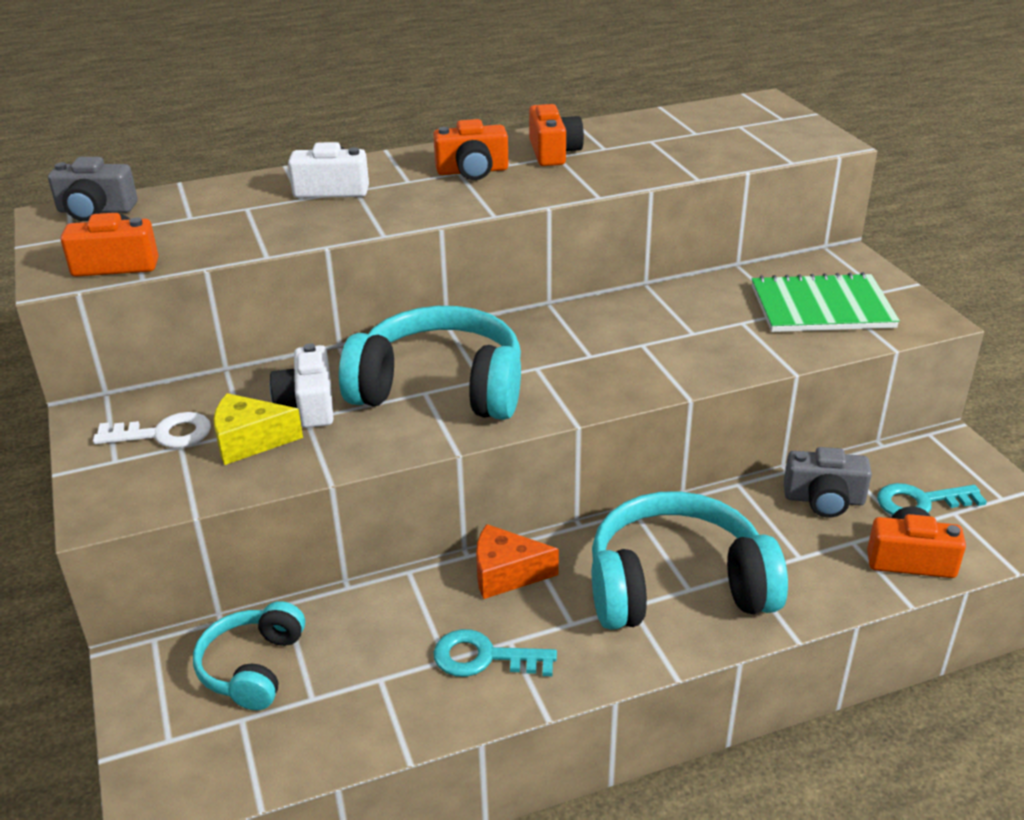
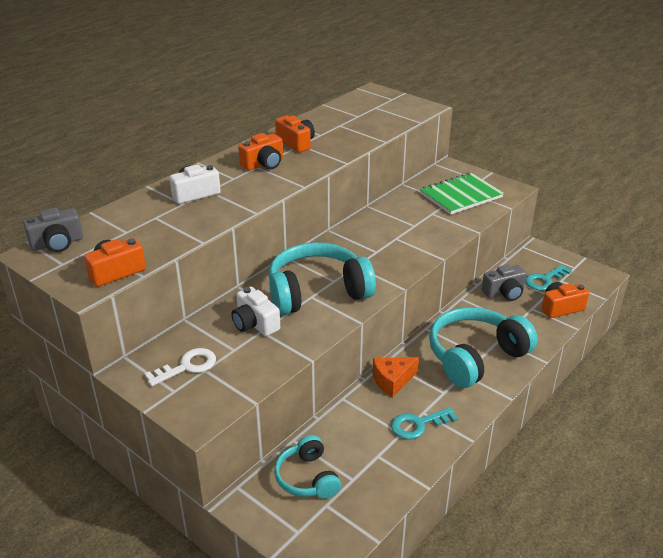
camera: 30 degrees left, 0 degrees up
(249, 441) = (243, 353): yellow cheese -> none

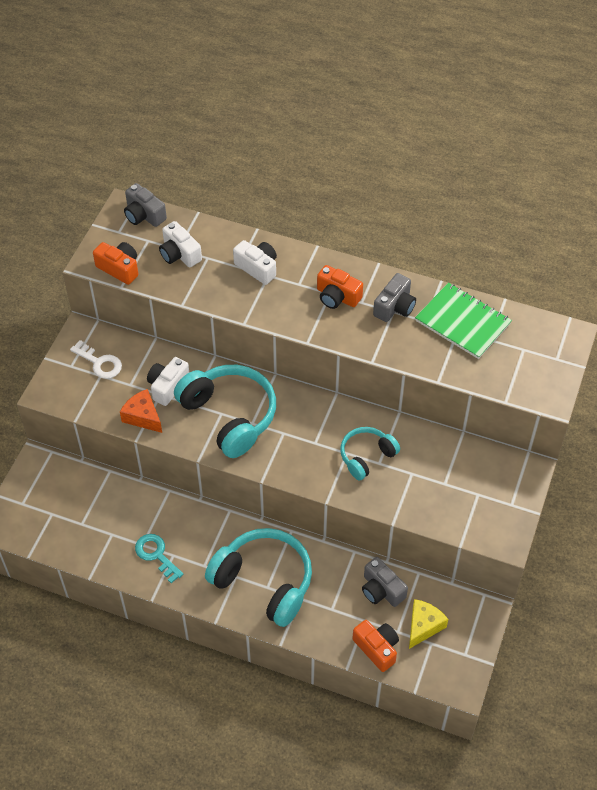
camera: 70 degrees right, 20 degrees up
(134, 232) = (179, 254): none -> white camera
(296, 143) = (395, 307): orange camera -> grey camera
(307, 478) = (73, 493): turquoise headphones -> turquoise headphones (366, 456)
(392, 381) = (204, 521): orange cheese -> orange cheese (143, 417)
(461, 195) = (464, 492): green notebook -> green notebook (462, 322)
(544, 280) = (423, 626): turquoise key -> yellow cheese

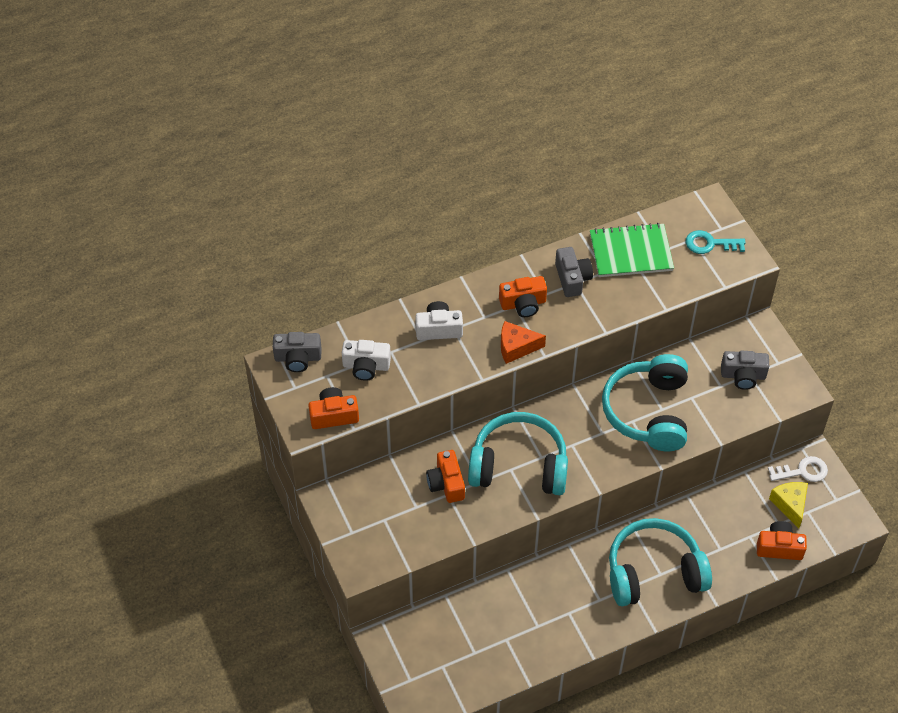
camera: 45 degrees left, 0 degrees up
(100, 363) = (371, 510): white key -> white key (802, 471)
(143, 417) = (457, 522): orange cheese -> orange cheese (516, 347)
(156, 555) = (557, 624): turquoise key -> turquoise key (710, 244)
(168, 386) = (446, 483): white camera -> orange camera
(366, 456) = (648, 412): turquoise headphones -> turquoise headphones, size x1.77
(381, 590) = (736, 505): grey camera -> grey camera (743, 376)

